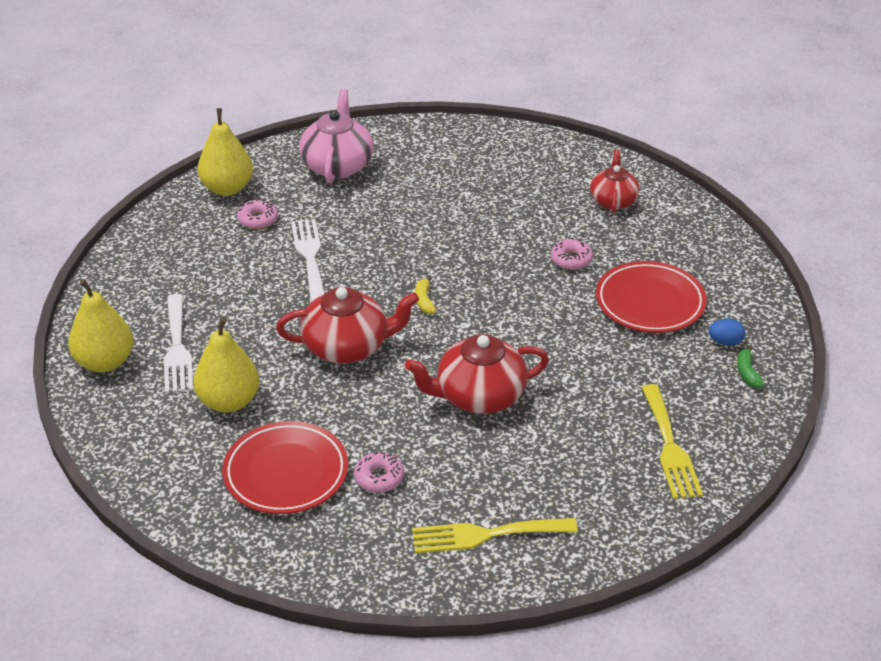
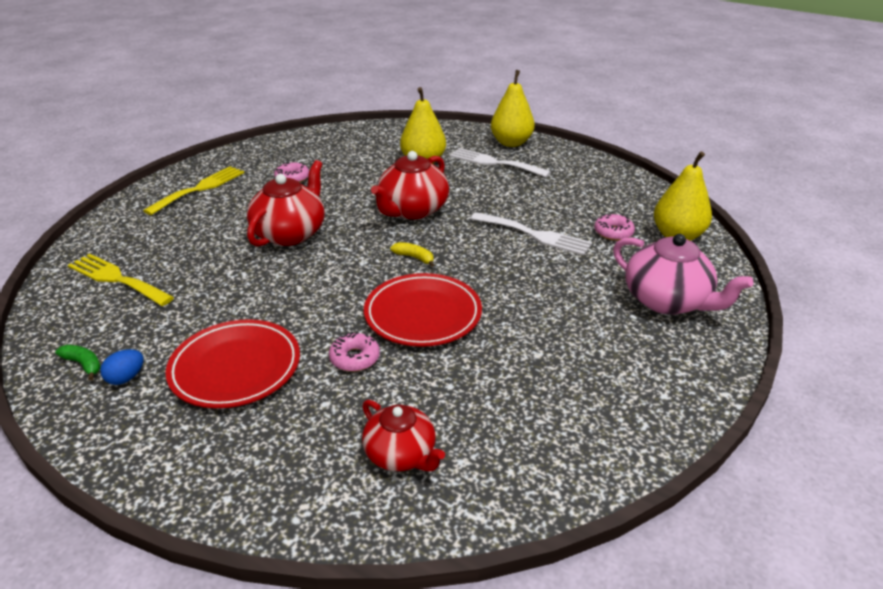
camera: 130 degrees right, 5 degrees down
(286, 472) = (343, 158): red plate -> red plate (423, 314)

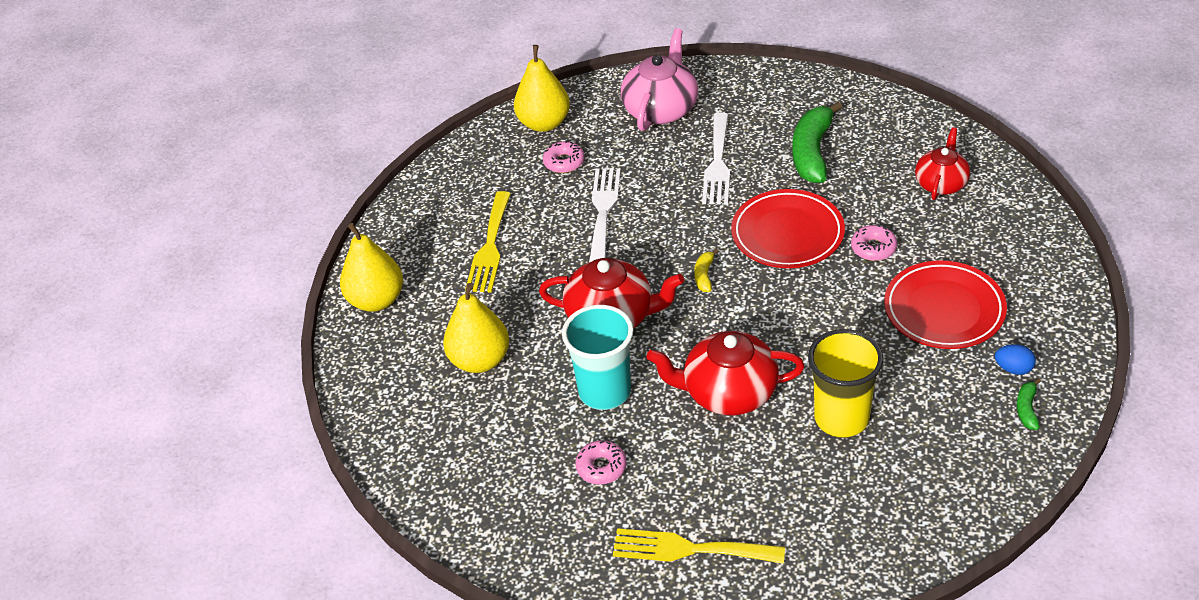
camera: 110 degrees left, 10 degrees up
(117, 279) = (913, 482): yellow fork -> yellow fork (490, 247)
(207, 270) = (841, 418): none -> yellow cup
(348, 192) = (604, 392): none -> turquoise cup
(494, 163) = (447, 295): white fork -> white fork (717, 163)
(530, 375) = (812, 152): none -> green banana

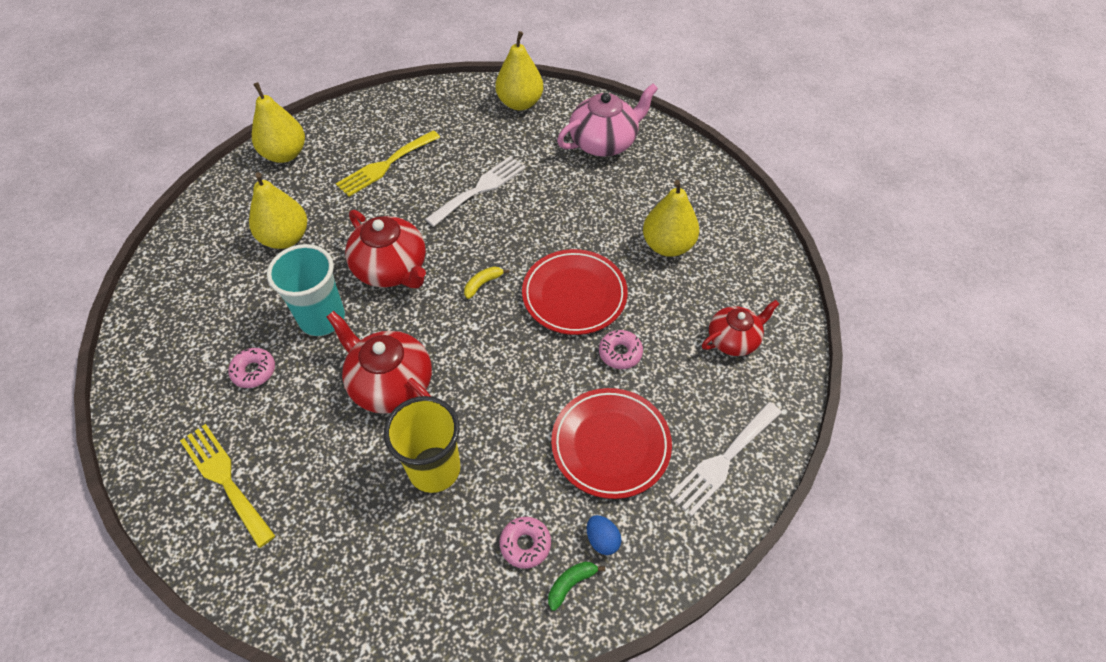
camera: 35 degrees right, 10 degrees up
(564, 162) = (498, 138): pink donut -> pink donut (525, 544)
(717, 163) = (592, 208): white fork -> white fork (723, 461)
(812, 152) = (667, 245): green banana -> yellow pear

